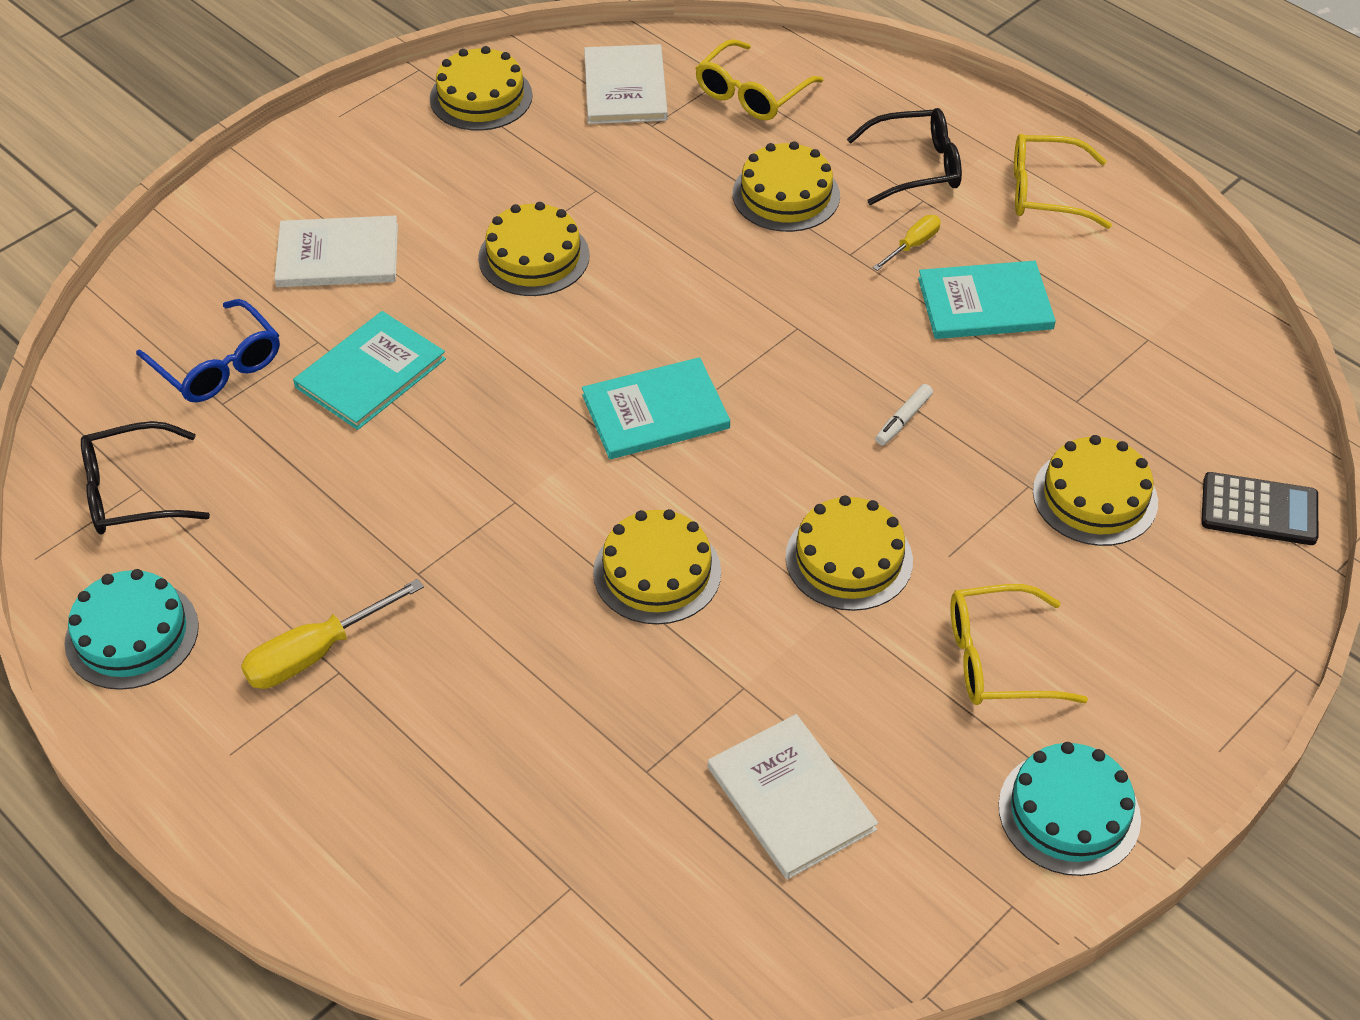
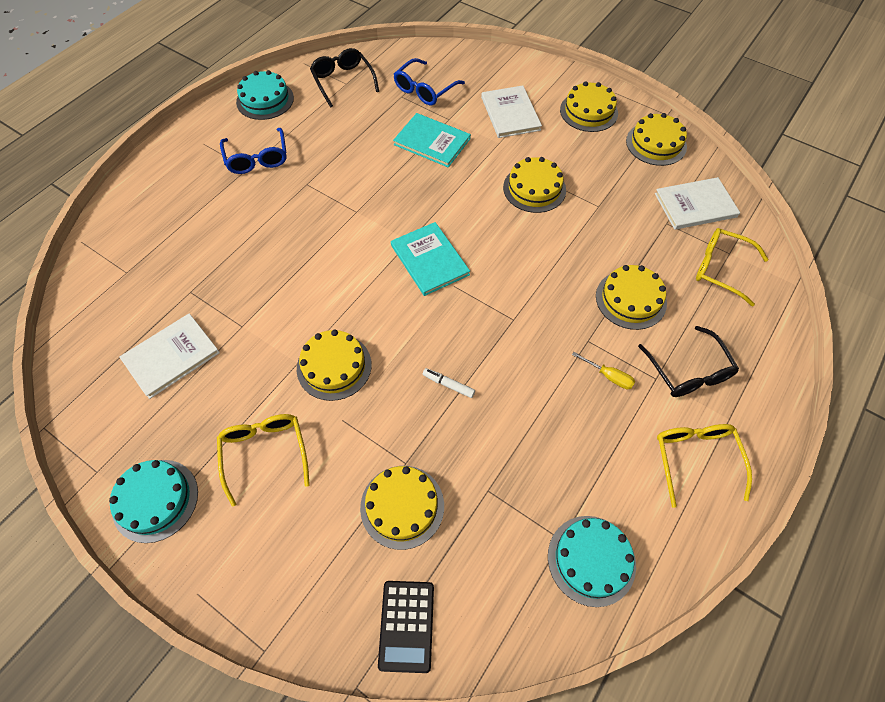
camera: 80 degrees right, 10 degrees up
(315, 653) = (257, 158): yellow screwdriver -> blue glasses
(657, 572) = (316, 277): yellow cake -> yellow cake (588, 111)
(985, 303) = (566, 425): turquoise book -> none
(1175, 316) = (591, 560): none -> turquoise cake

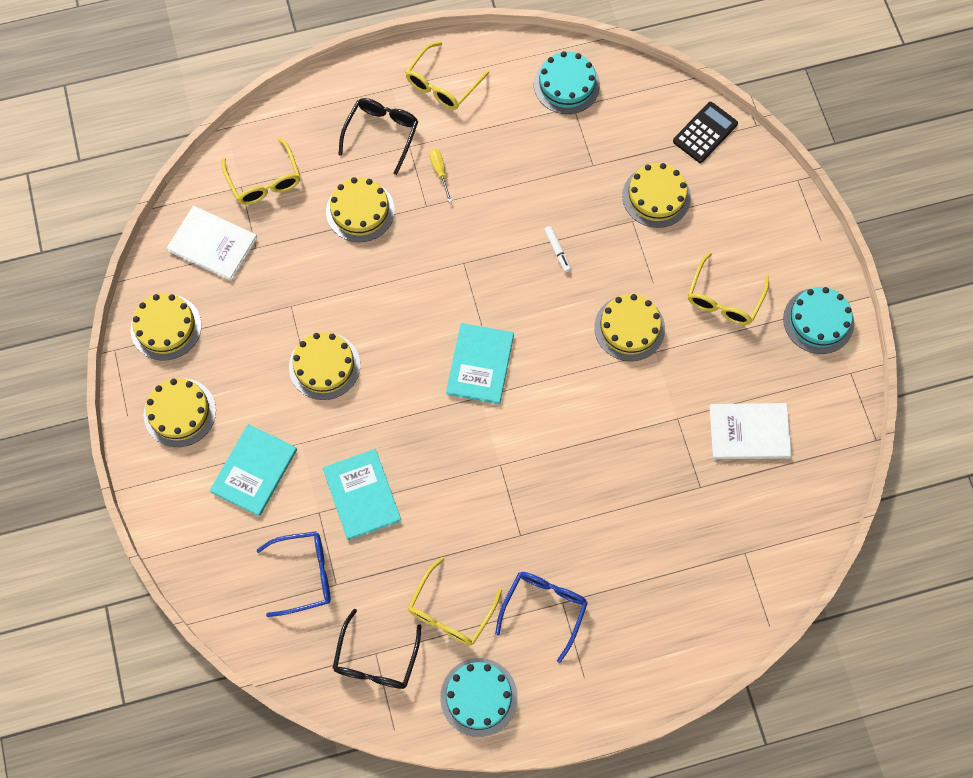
camera: 140 degrees left, 10 degrees up
(318, 124) = (450, 611): none -> yellow glasses
(510, 113) = (254, 471): white book -> turquoise book

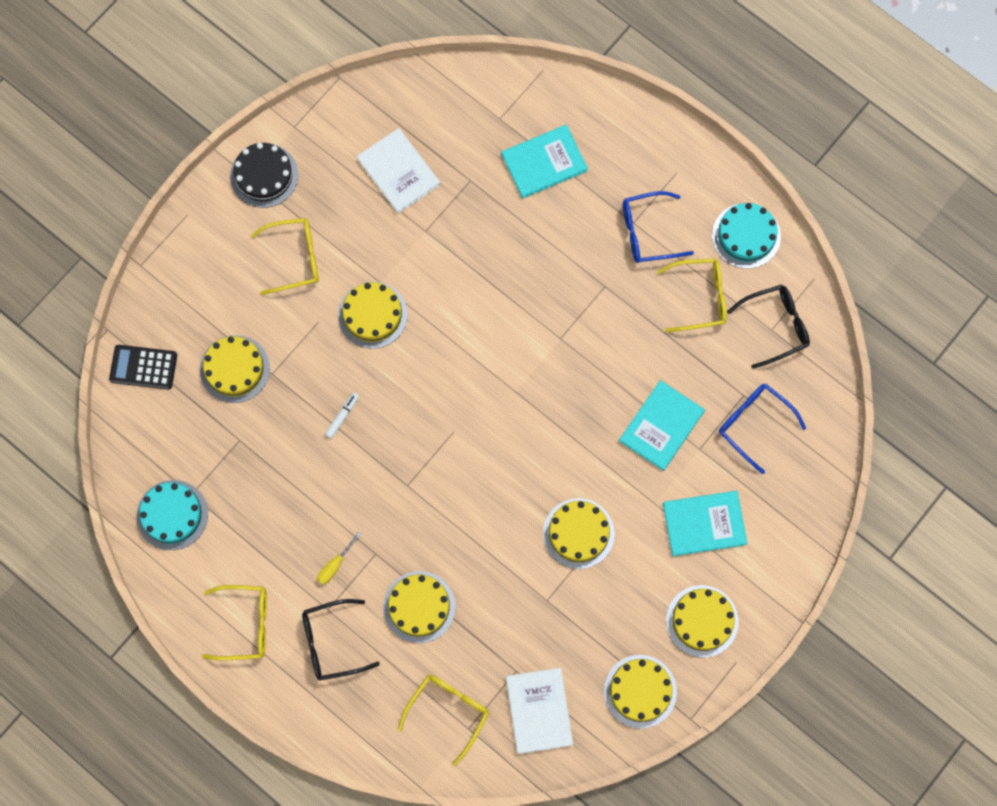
camera: 125 degrees left, 5 degrees up
(480, 364) = (488, 410): turquoise book -> turquoise book (544, 162)
(818, 321) = (264, 175): turquoise cake -> black cake

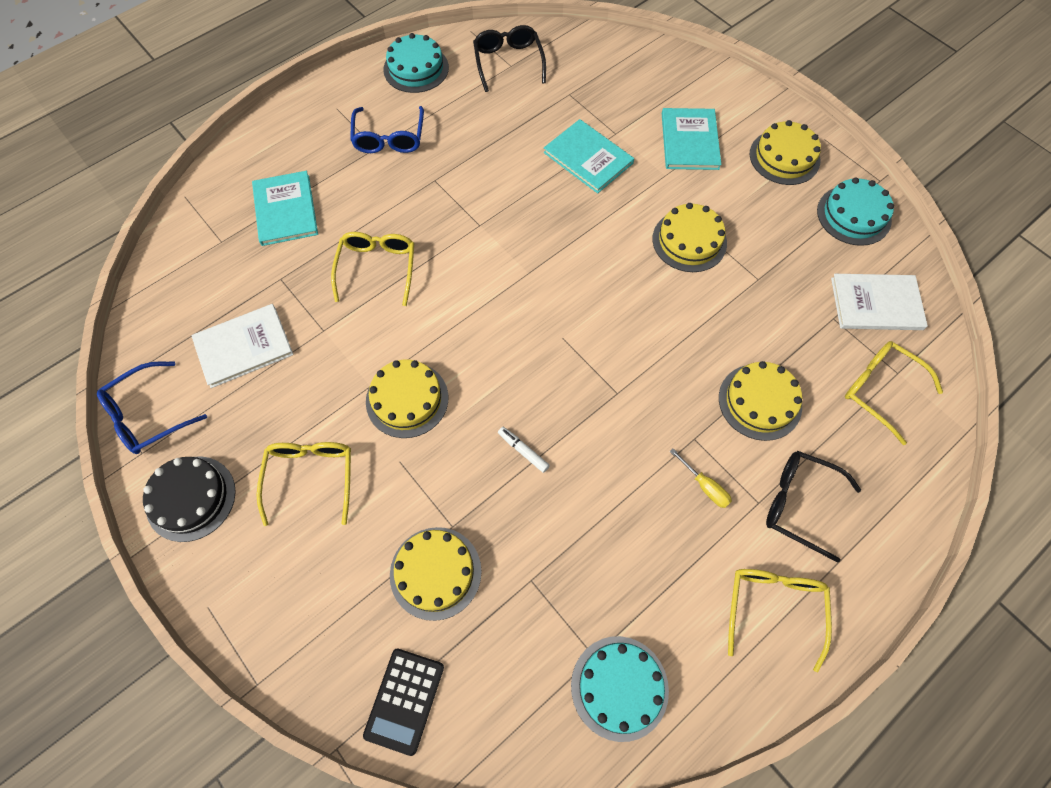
camera: 80 degrees left, 10 degrees down
(331, 642) = (799, 504): black glasses -> black glasses turned 120 degrees clockwise
(640, 691) = (853, 215): yellow cake -> turquoise cake
(700, 297) = (466, 110): yellow glasses -> yellow glasses (377, 268)
(754, 424) = (598, 91): blue glasses -> blue glasses (148, 415)

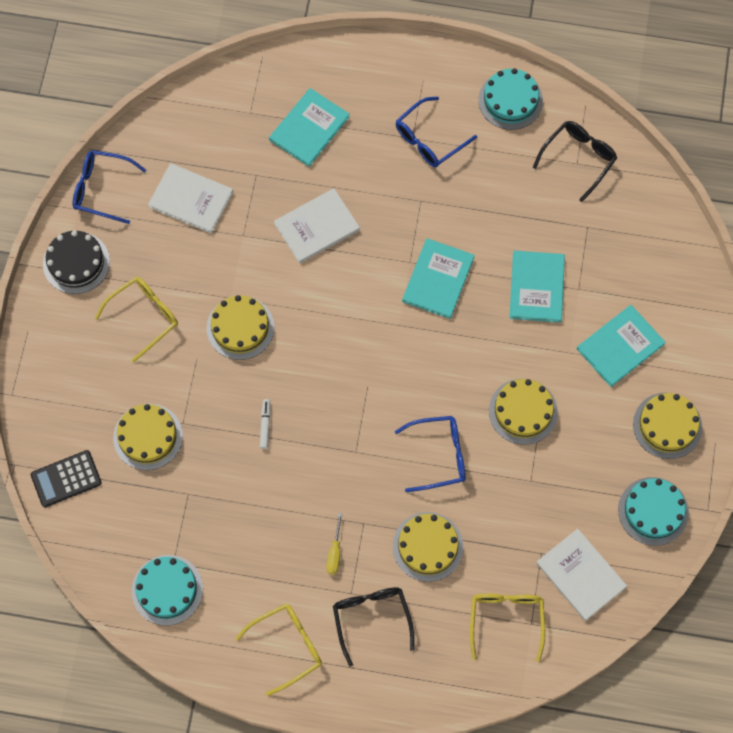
camera: 50 degrees right, 5 degrees up
(377, 268) = (317, 227): yellow glasses -> white book
(515, 217) = (438, 279): none -> turquoise book
(677, 330) = (439, 455): none -> blue glasses

